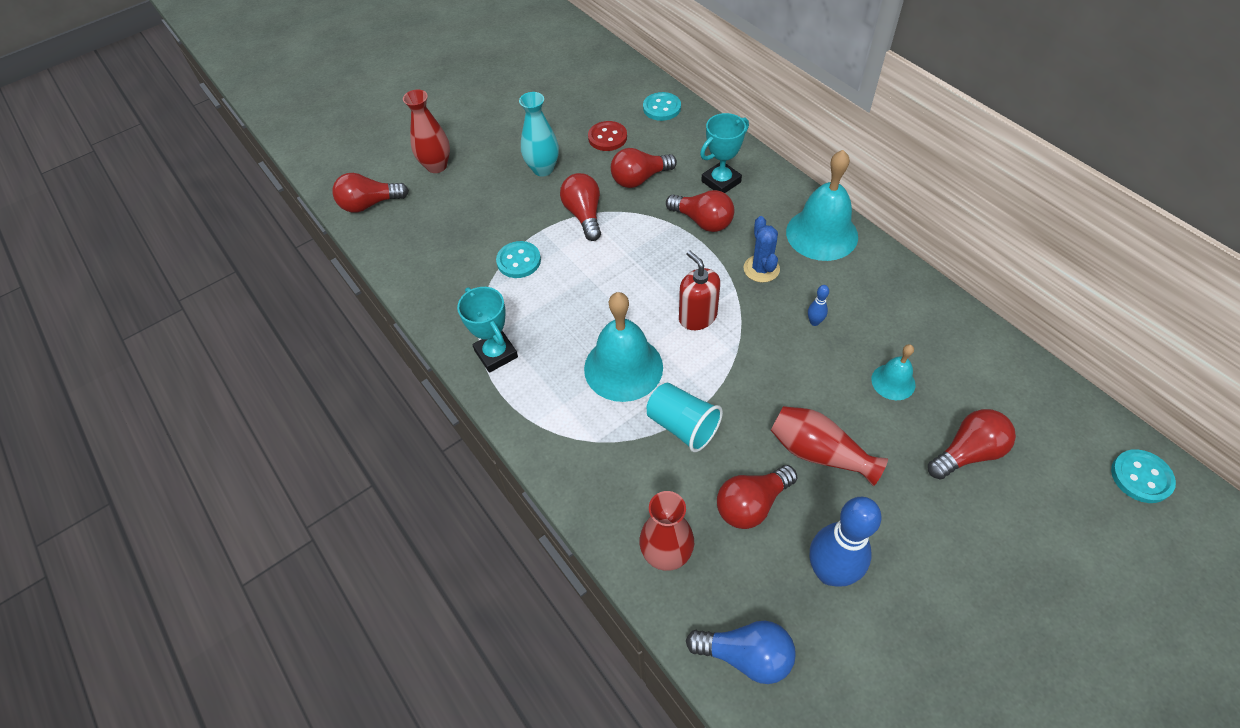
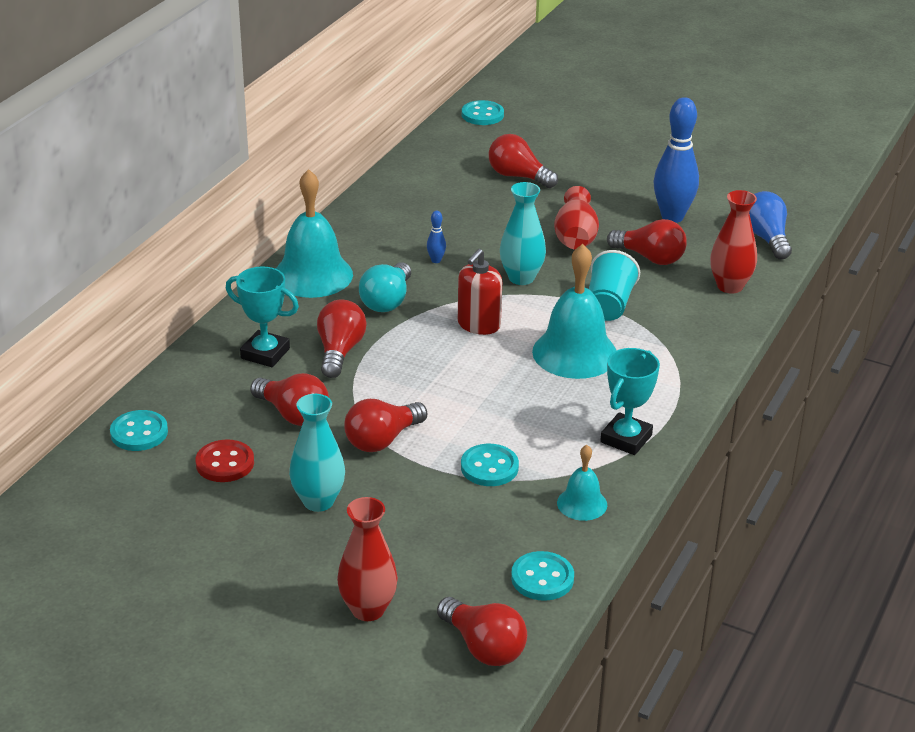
camera: 120 degrees left, 20 degrees down
(399, 249) = (542, 578): none -> turquoise button
(758, 375) = (521, 278): none -> turquoise vase
(761, 269) = (387, 301): blue cactus -> turquoise light bulb
(893, 382) = (474, 214): turquoise bell -> turquoise bell (582, 503)

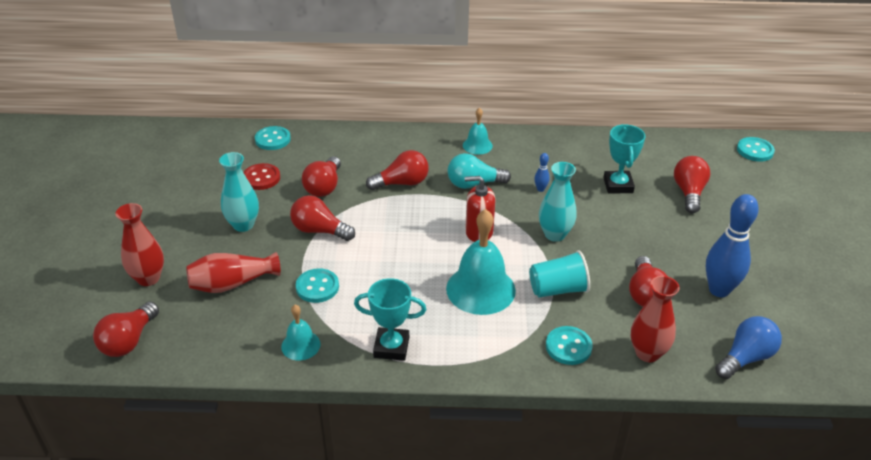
camera: 65 degrees right, 5 degrees up
(265, 353) = (379, 156): turquoise trophy -> turquoise trophy (618, 185)
(312, 275) = (477, 145): turquoise bell -> turquoise bell, size x0.53
(542, 578) = (209, 348): turquoise button -> turquoise button (568, 347)
(575, 236) = (635, 245): red vase -> red vase (232, 284)

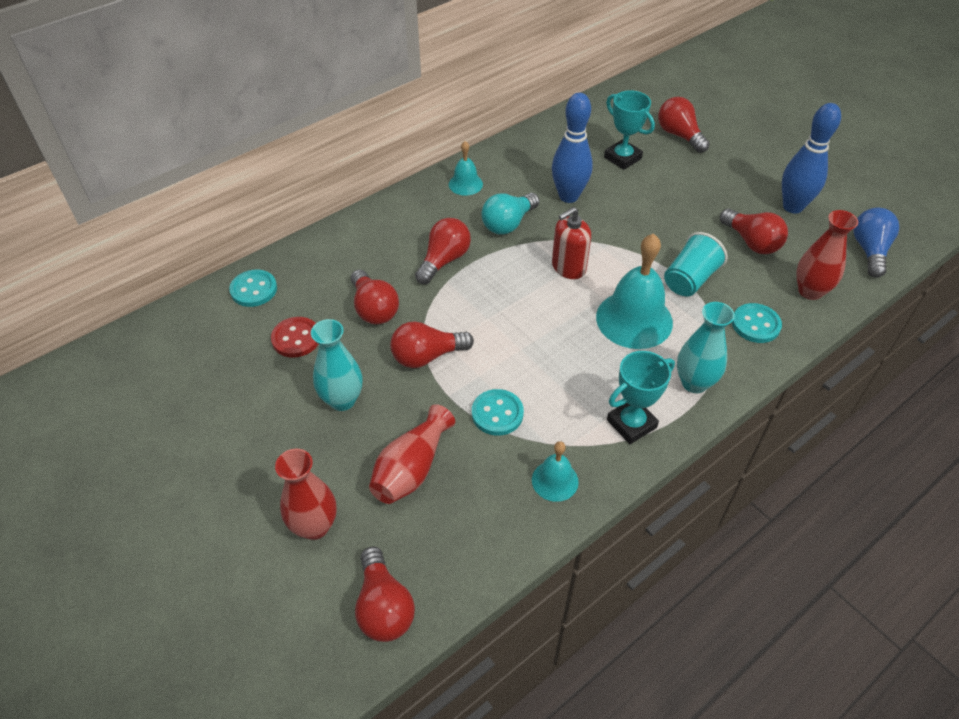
camera: 40 degrees left, 10 degrees up
(540, 189) = (568, 196): blue bowling pin -> blue bowling pin, size x2.39
(554, 234) = (629, 232): turquoise vase -> turquoise vase (694, 383)
(755, 151) = (681, 73): turquoise button -> none

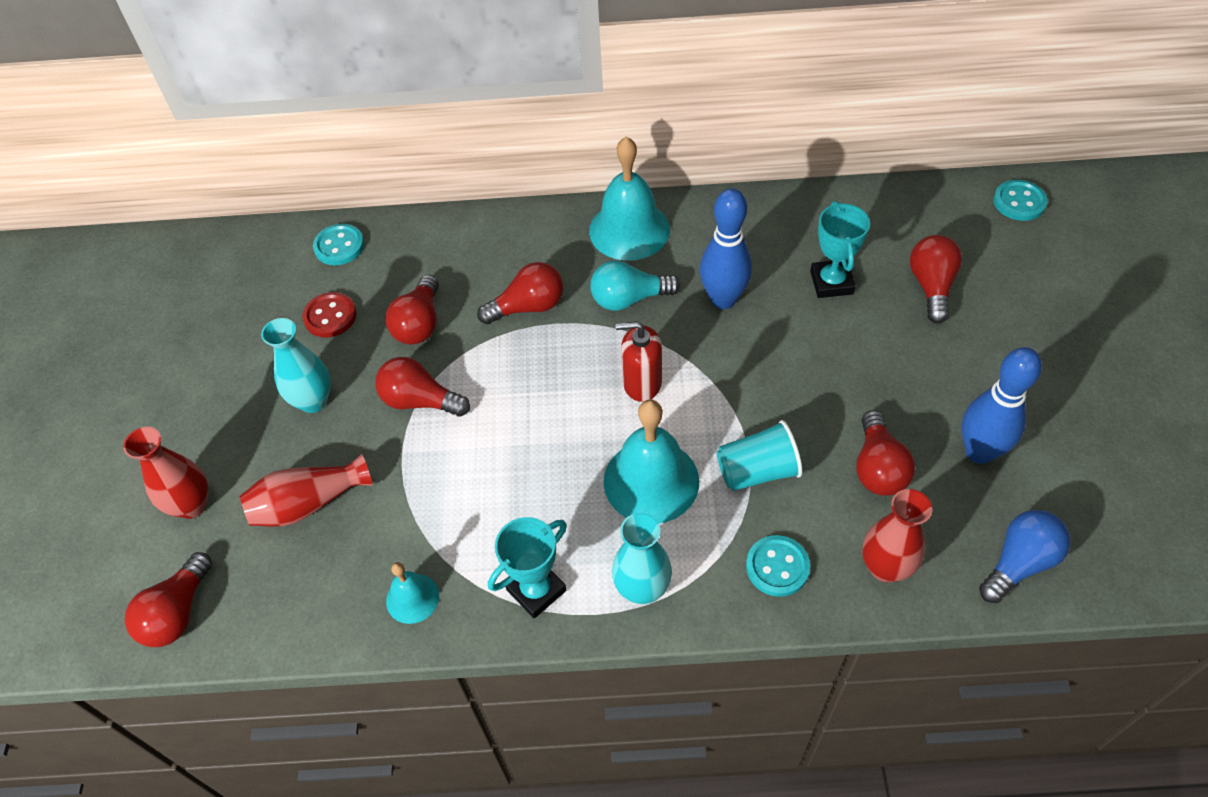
camera: 40 degrees right, 5 degrees up
(465, 184) = (629, 230): turquoise bell -> turquoise bell, size x1.90
(497, 413) = (426, 498): turquoise button -> turquoise button (1019, 202)
(631, 424) = (536, 590): turquoise trophy -> turquoise trophy turned 45 degrees counterclockwise

